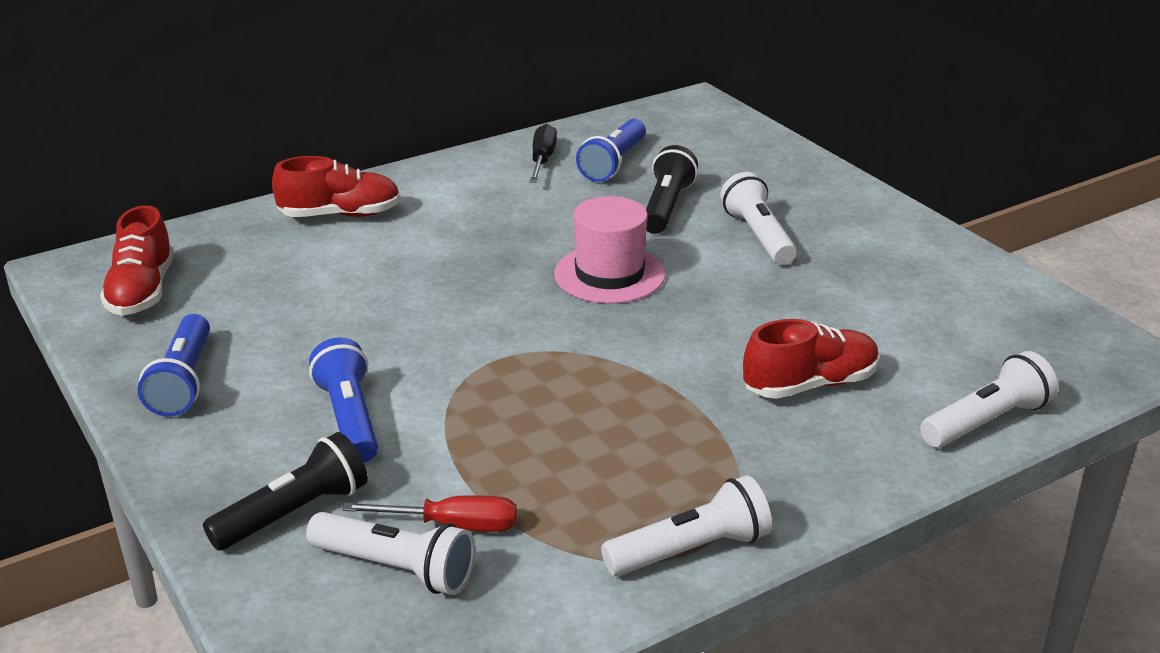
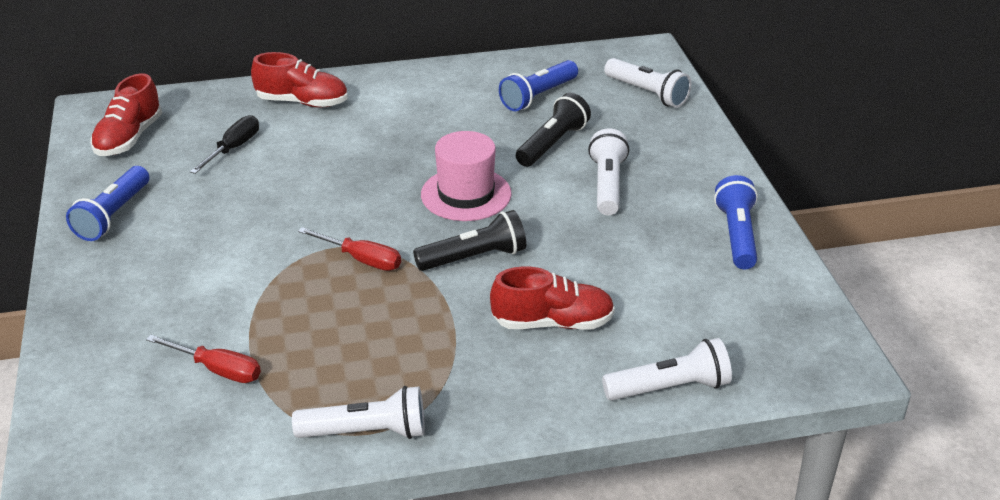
camera: 20 degrees right, 5 degrees up
(294, 513) = (122, 333): black flashlight -> black flashlight (474, 258)
(349, 418) = (203, 270): blue flashlight -> blue flashlight (737, 235)
(396, 569) = (160, 392): white flashlight -> white flashlight (647, 93)
(540, 366) = (361, 259): none -> red screwdriver
(542, 160) = (484, 83): black screwdriver -> black screwdriver (233, 148)

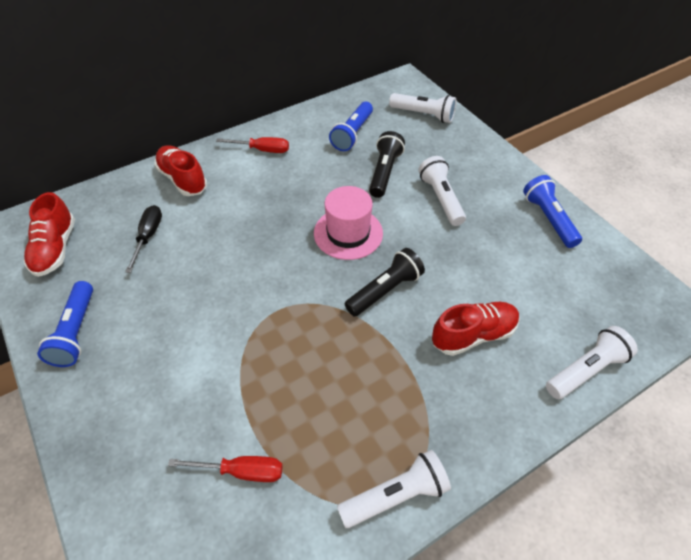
camera: 20 degrees left, 15 degrees up
(302, 102) = (183, 179): red shoe -> red shoe turned 120 degrees counterclockwise
(361, 259) = (302, 317): red screwdriver -> red screwdriver (262, 150)

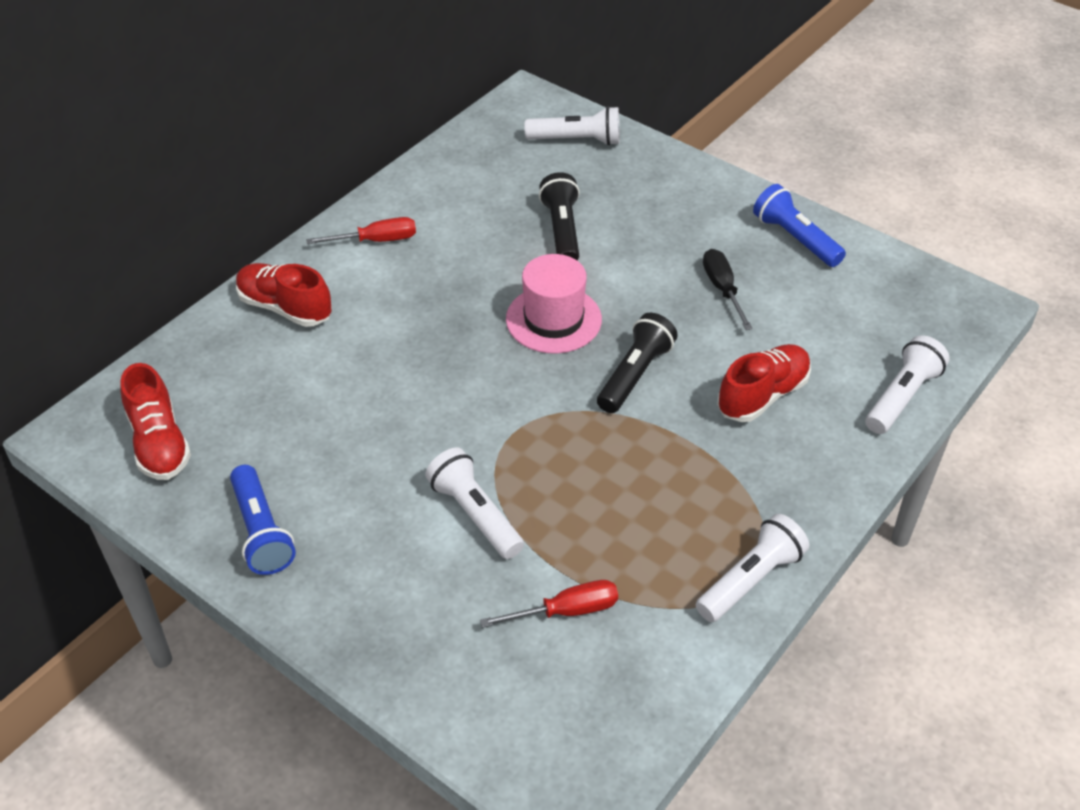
camera: 20 degrees left, 5 degrees down
(148, 236) = (284, 393): black screwdriver -> black screwdriver (722, 289)
(352, 134) = (492, 189): blue flashlight -> none
(441, 198) = (652, 246): white flashlight -> white flashlight (475, 514)

